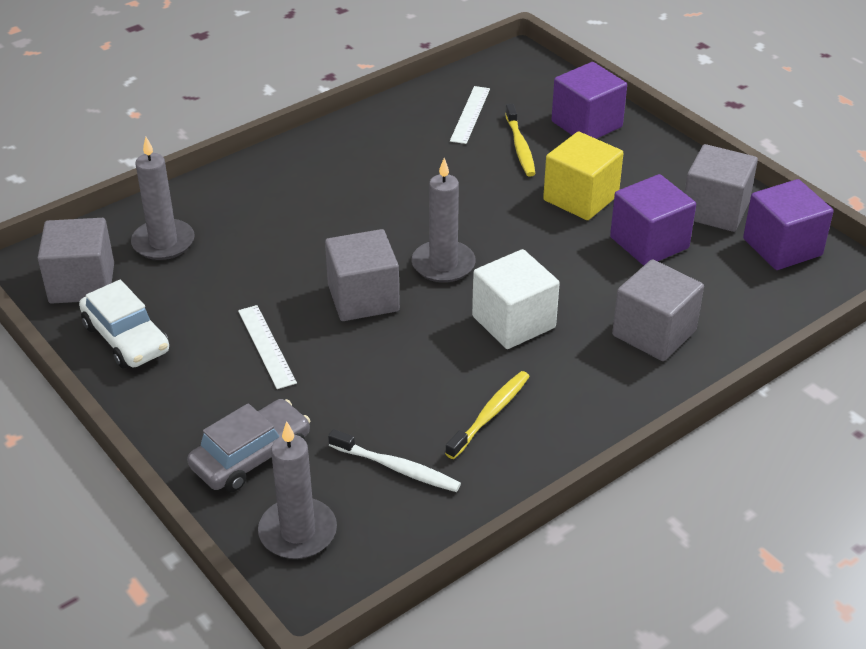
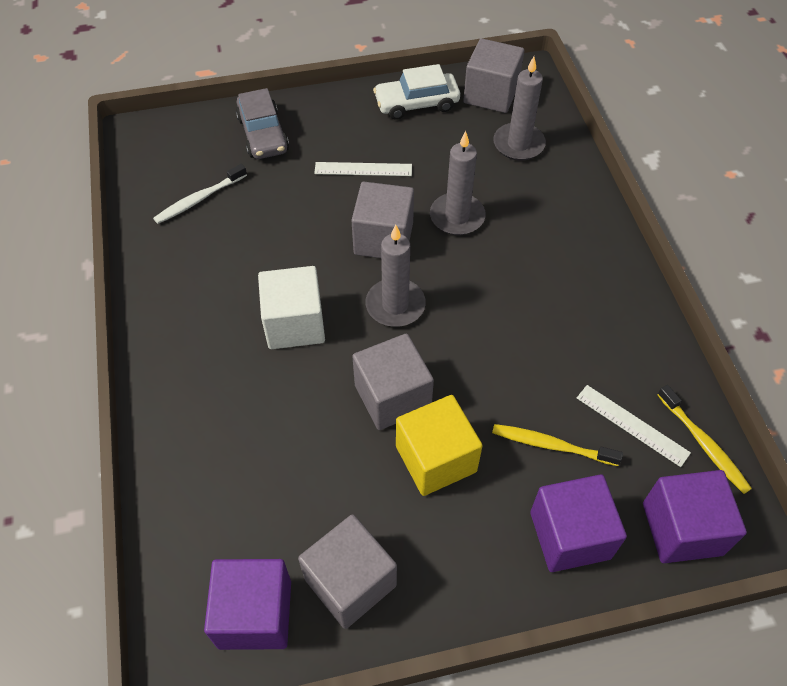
camera: 115 degrees right, 15 degrees up
(298, 532) = (186, 138): grey candle -> grey candle (457, 217)
(490, 414) = (208, 267): yellow toothbrush -> yellow toothbrush (703, 444)
(649, 243) = (334, 484): purple cube -> purple cube (682, 529)
(654, 333) = (215, 419): grey cube -> grey cube (392, 397)

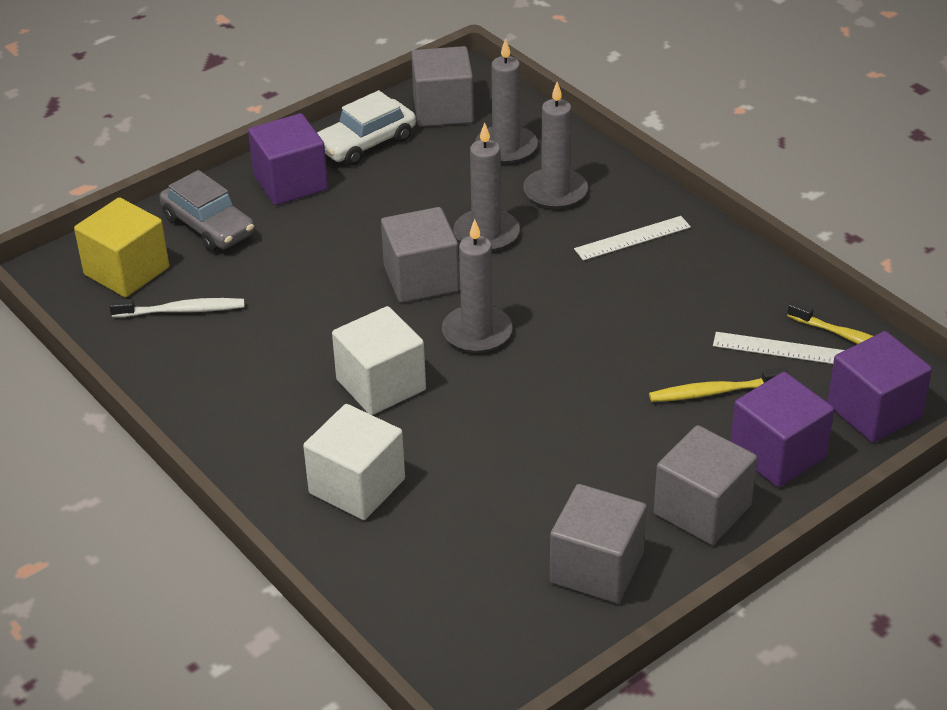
camera: 25 degrees left, 15 degrees down
(199, 199) = (182, 310): white toothbrush -> white toothbrush turned 120 degrees counterclockwise
(219, 411) = (357, 486): none -> white cube
(255, 614) = (521, 628): purple cube -> purple cube (290, 183)
(363, 169) = (351, 223): white ruler -> white ruler (632, 238)
(392, 397) = (531, 409): grey cube -> grey cube (702, 510)
(436, 459) = (610, 443): yellow cube -> yellow cube (126, 271)
(533, 198) = (555, 192): none -> grey candle

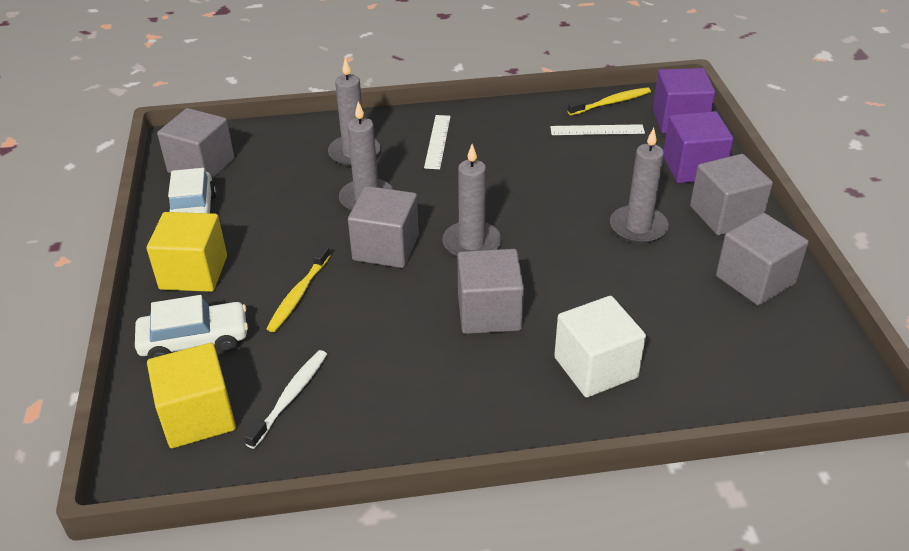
camera: 60 degrees left, 0 degrees up
(209, 226) = (194, 340): grey car -> white car
(290, 183) = (193, 272): purple cube -> yellow cube
(381, 385) = (489, 312): white cube -> grey cube
(506, 147) = (281, 155): grey candle -> grey candle (638, 227)
(714, 392) = (618, 168): yellow toothbrush -> yellow toothbrush (298, 295)
(779, 349) = (597, 130): white ruler -> white ruler turned 45 degrees clockwise

